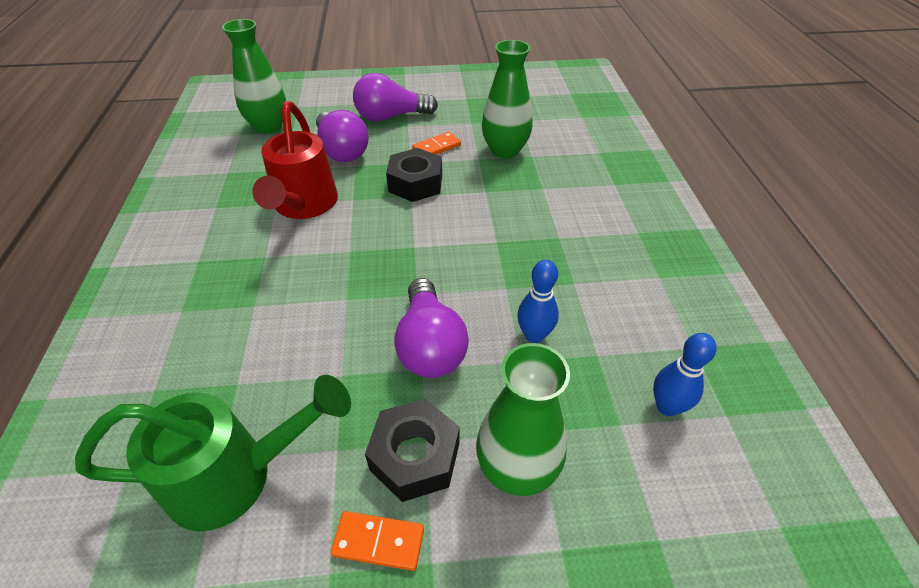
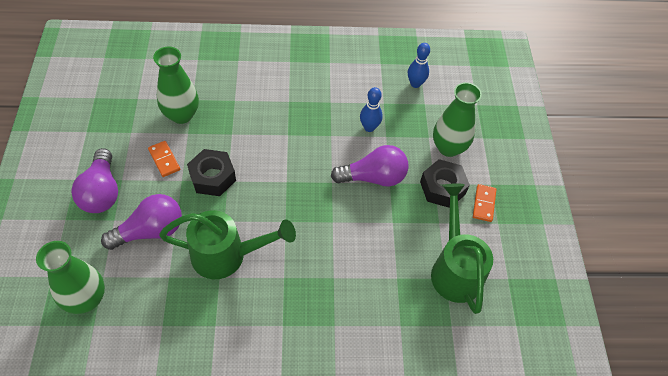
camera: 90 degrees left, 10 degrees up
(303, 206) = (227, 255): red watering can -> green watering can

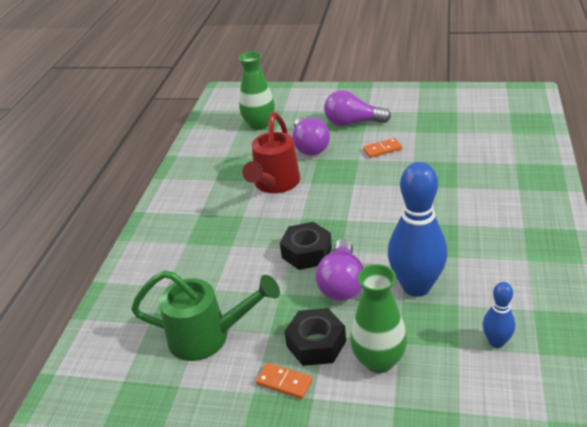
camera: 110 degrees right, 20 degrees down
(181, 115) = (436, 156): green vase -> none
(212, 177) = (359, 175): black nut -> black nut (307, 252)
(227, 255) = (275, 184): green watering can -> red watering can
(369, 127) = (416, 286): blue bowling pin -> blue bowling pin, size x2.03

